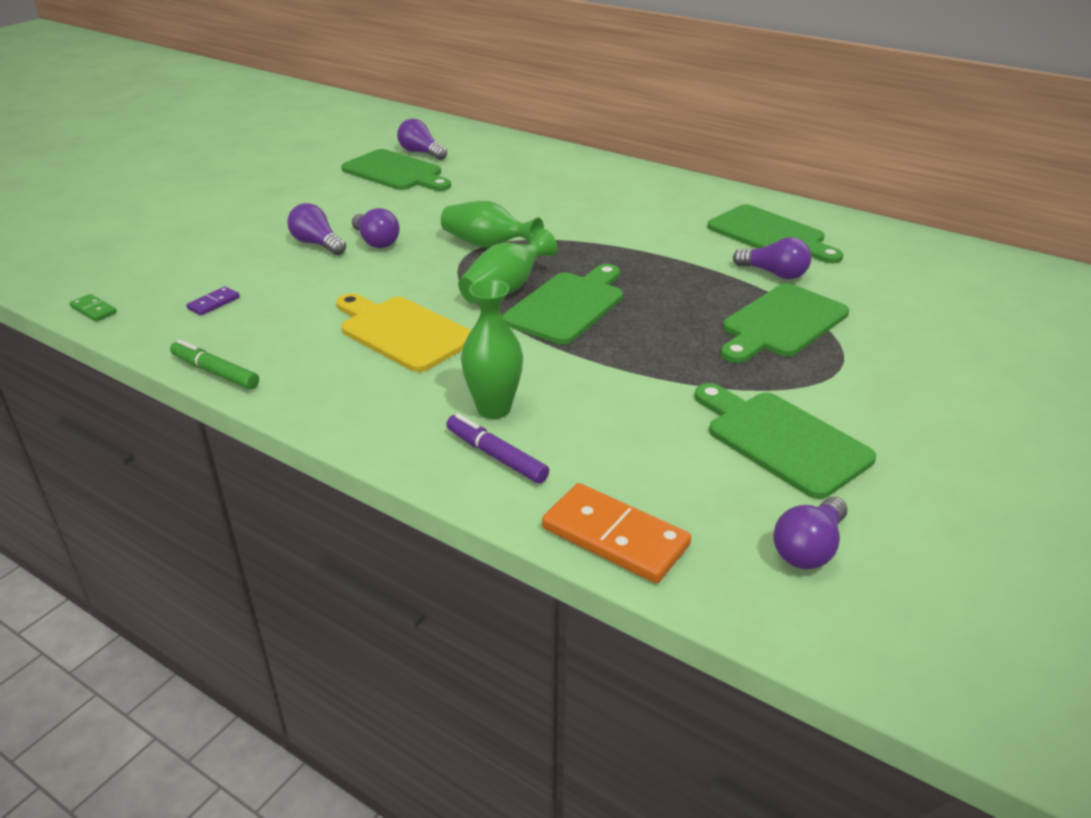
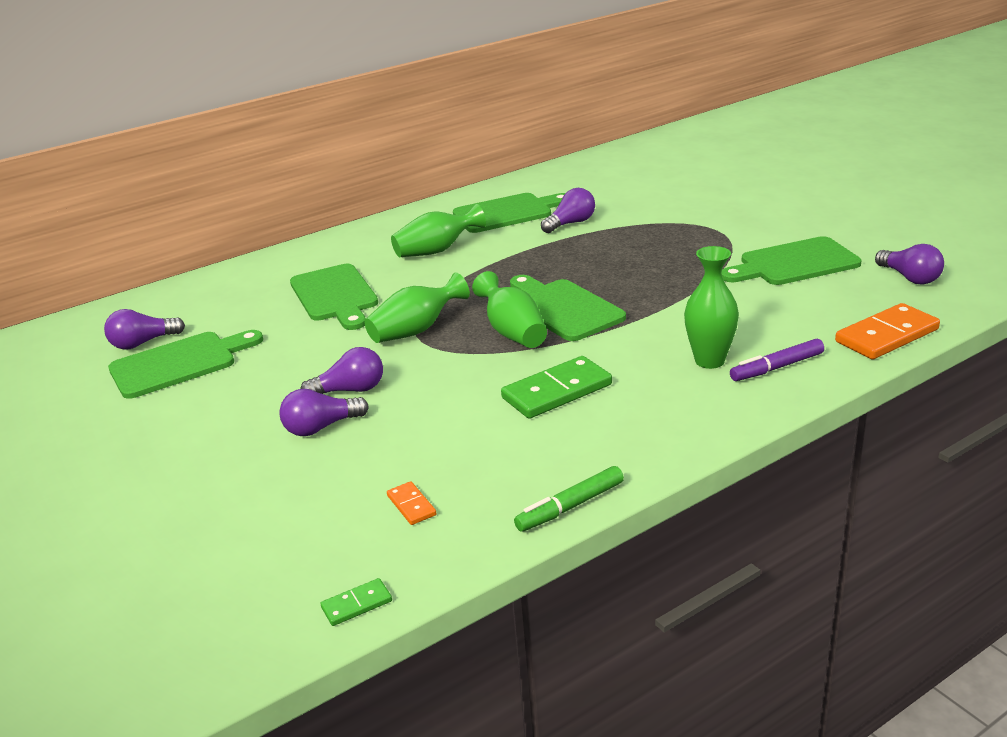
camera: 65 degrees left, 5 degrees down
(213, 303) = (411, 505): purple domino -> orange domino
(402, 332) = (557, 391): yellow cutting board -> green domino
(652, 220) = (437, 251): none -> green vase
(781, 323) = (646, 235): green cutting board -> green cutting board (335, 295)

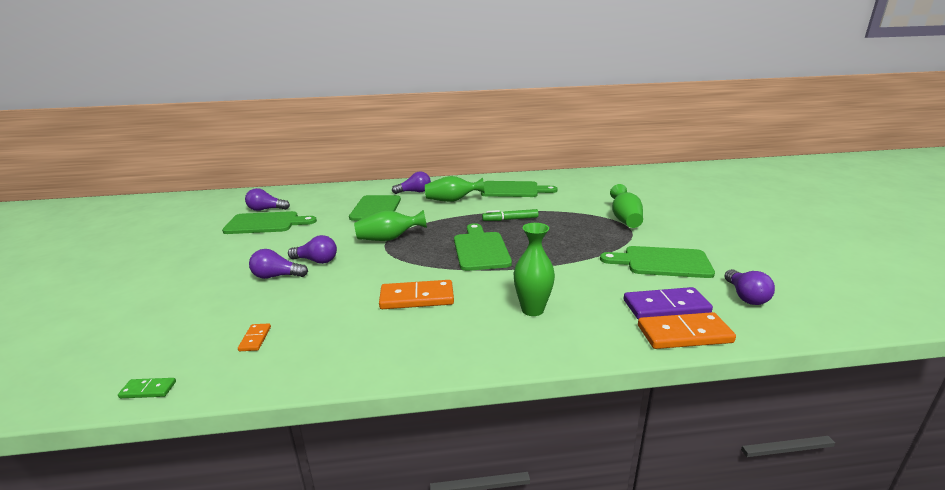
camera: 25 degrees right, 5 degrees down
(513, 332) = (436, 255): green vase -> green vase (625, 219)
(557, 391) = (417, 298): green domino -> orange domino
(570, 223) = (542, 203): purple light bulb -> purple light bulb (414, 192)
(570, 506) = (331, 377): green marker -> green marker (510, 219)
(776, 367) = (574, 330): purple marker -> none
(844, 313) = (666, 307): none -> purple domino

